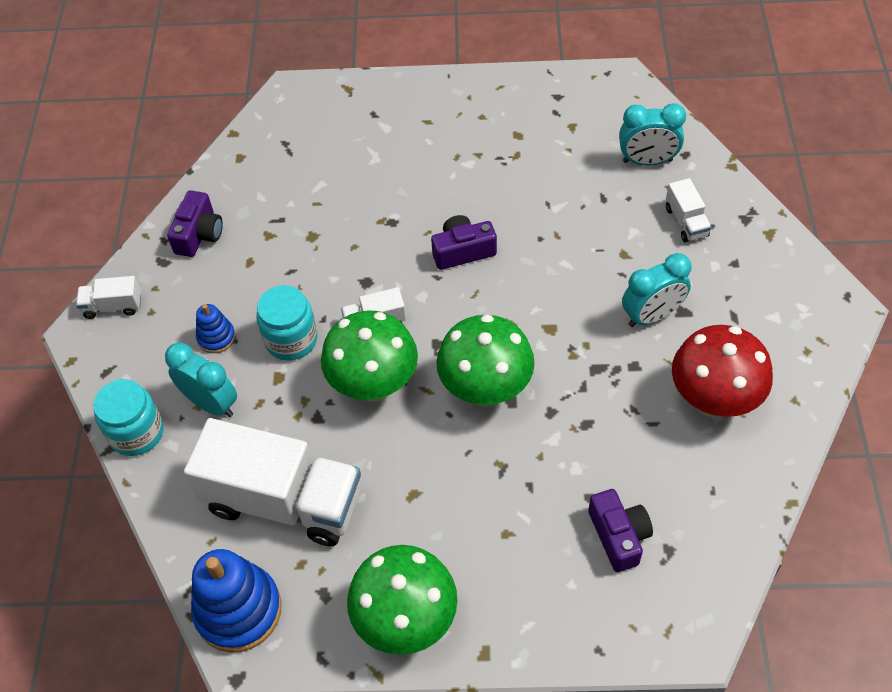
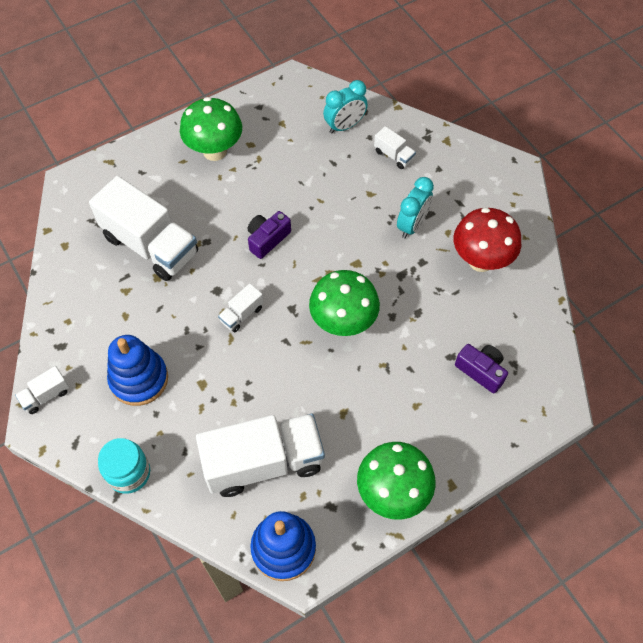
camera: 35 degrees left, 5 degrees up
(199, 234) = (74, 314): purple camera -> none
(211, 403) = (168, 425): turquoise clock -> none
(216, 337) = (139, 379): blue stacking toy -> blue stacking toy, size x1.96
(291, 339) = (193, 354): turquoise jar -> none
(328, 198) = (150, 245): none -> white truck
(374, 385) = (270, 356): green mushroom -> green mushroom (215, 151)

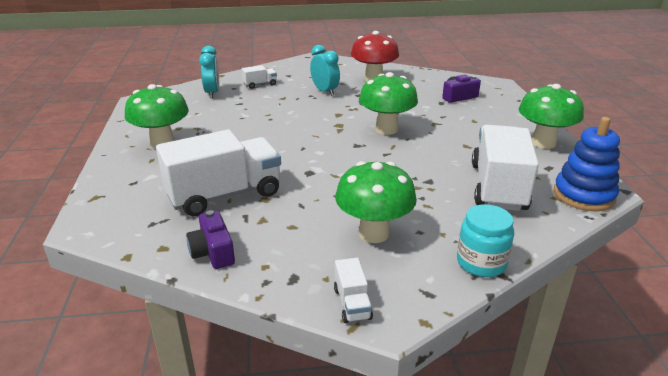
camera: 65 degrees left, 30 degrees down
(139, 379) = (374, 233): blue stacking toy -> green mushroom
(242, 314) = (344, 166): white truck -> none
(267, 239) = (280, 141): purple camera -> purple camera (213, 252)

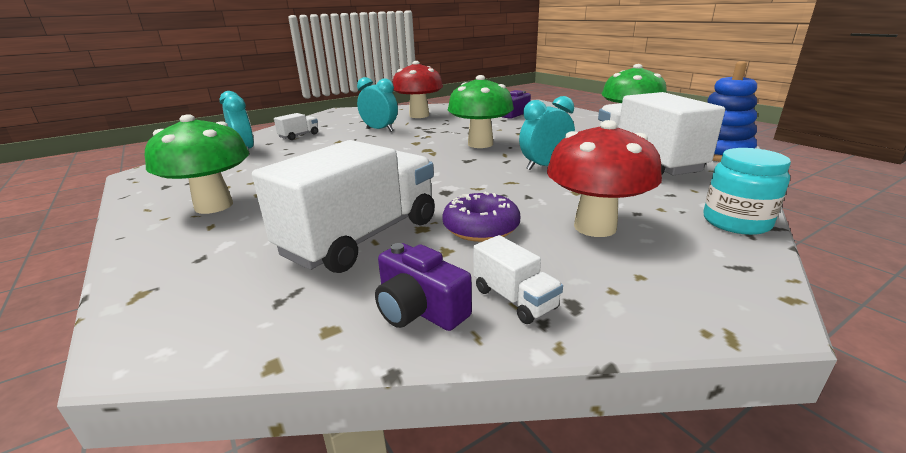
camera: 25 degrees left, 5 degrees down
(300, 210) = (481, 228): none -> purple donut
(352, 303) = (686, 308): white truck -> white truck (514, 299)
(374, 233) = (595, 227): green mushroom -> red mushroom
(408, 168) = (545, 166): none -> turquoise clock

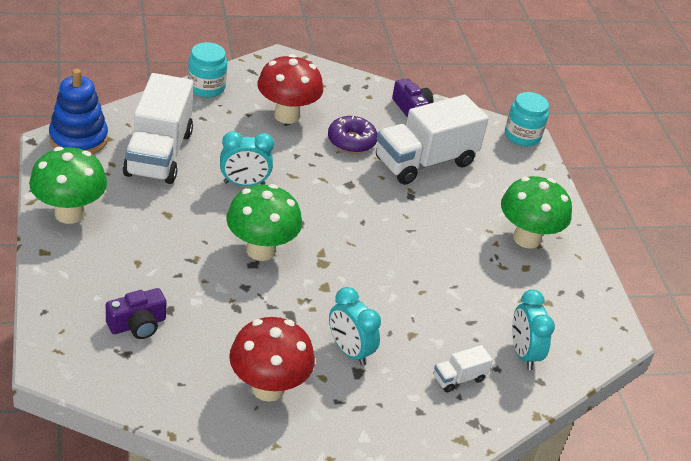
camera: 165 degrees left, 15 degrees up
(155, 344) = (522, 136): none -> turquoise jar
(514, 299) = (368, 98): white truck -> none

